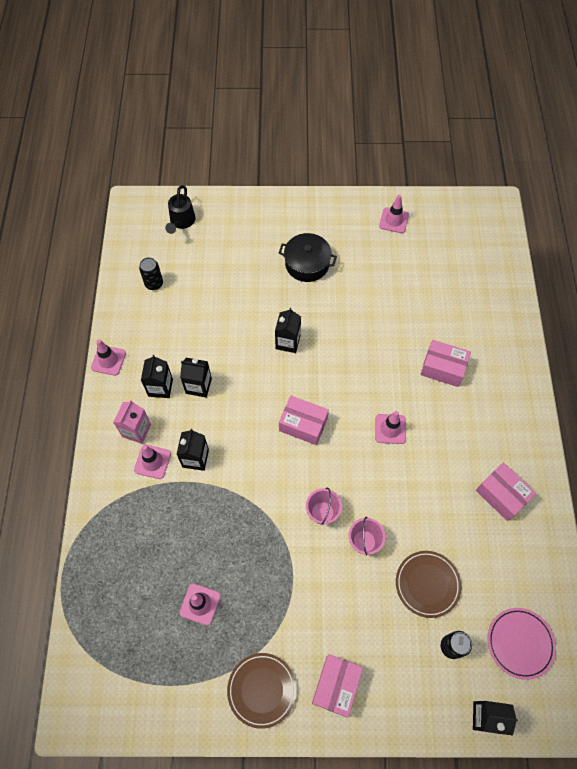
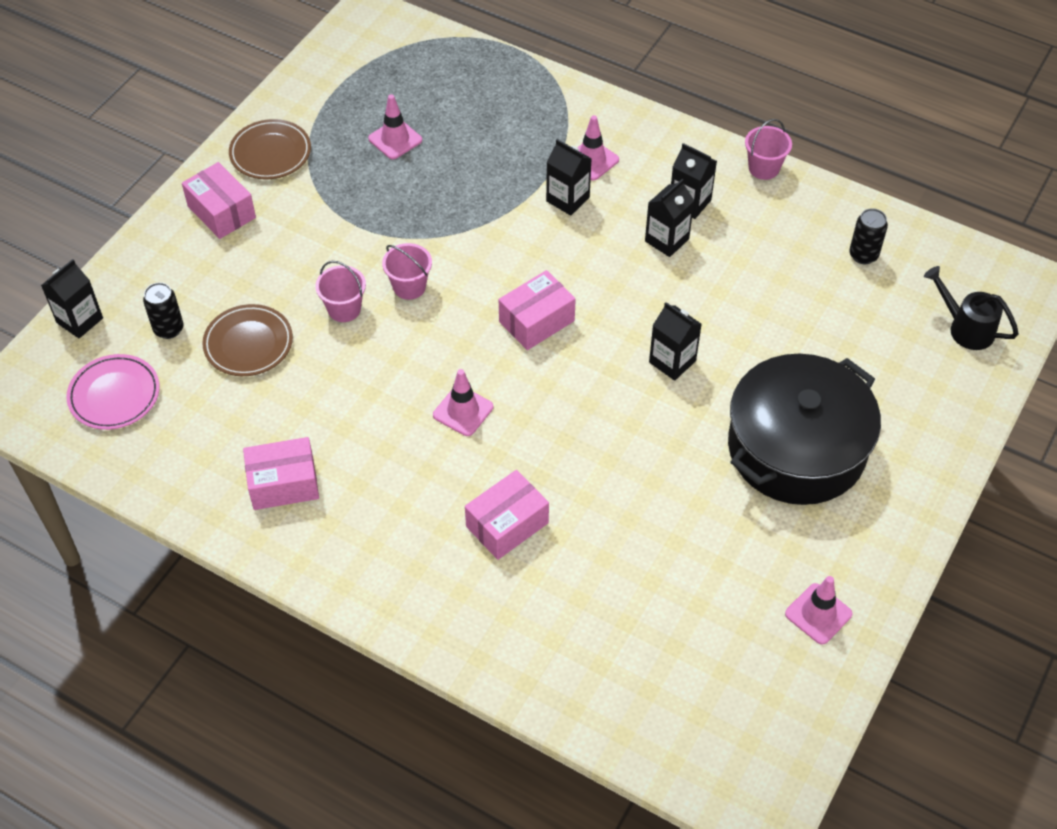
camera: 120 degrees right, 10 degrees down
(108, 360) = (764, 168): pink traffic cone -> pink bucket
(136, 430) = (644, 160): pink carton -> none
(307, 264) = (796, 448): black pot -> black pot, size x1.77

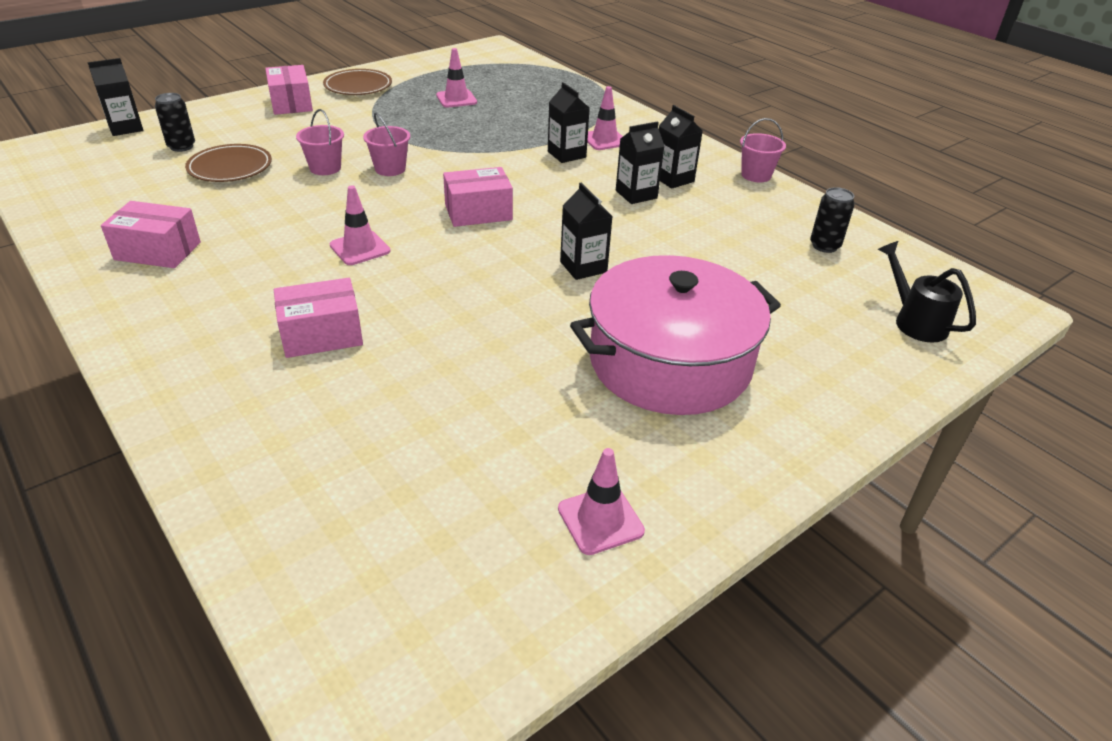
camera: 20 degrees right, 15 degrees down
(114, 395) = (97, 169): pink plate -> none
(796, 448) = (669, 362): black pot -> pink pot

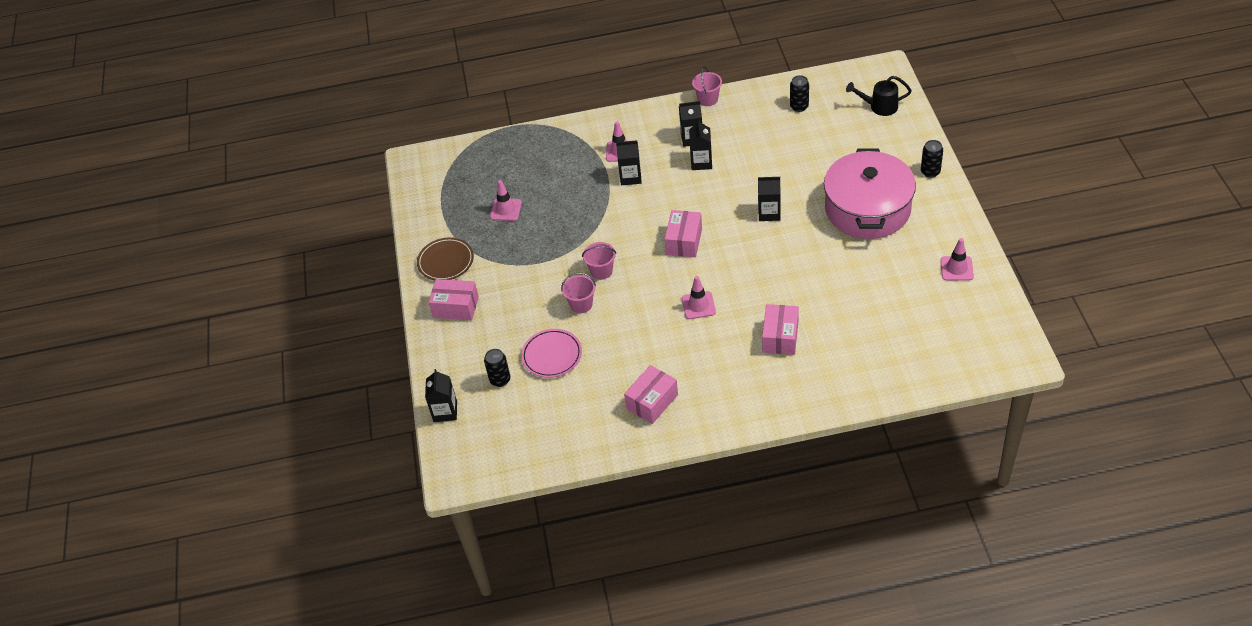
camera: 55 degrees left, 10 degrees up
(230, 168) = (552, 355): brown plate -> pink plate
(826, 418) = (930, 172): none -> black can

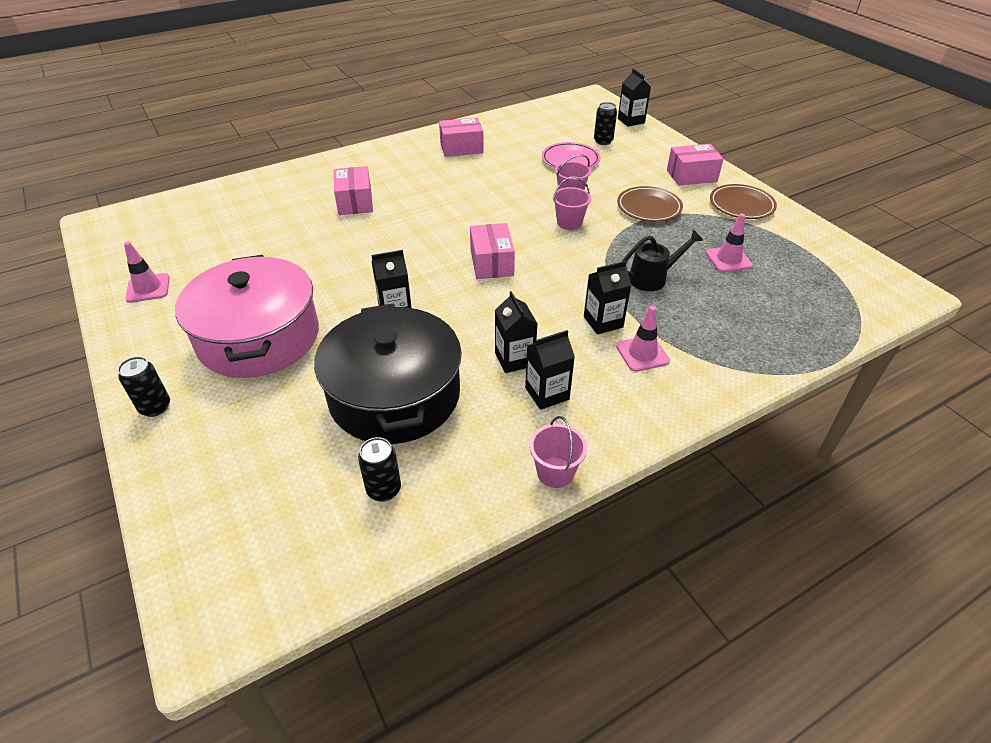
camera: 155 degrees right, 5 degrees down
(524, 275) = (649, 207): none -> brown plate
(652, 402) = (461, 148): pink box -> pink box turned 60 degrees clockwise
(698, 305) = (448, 212): pink traffic cone -> none
(782, 153) = (395, 395): none -> black pot
(879, 107) = (229, 520): black watering can -> black watering can (652, 278)

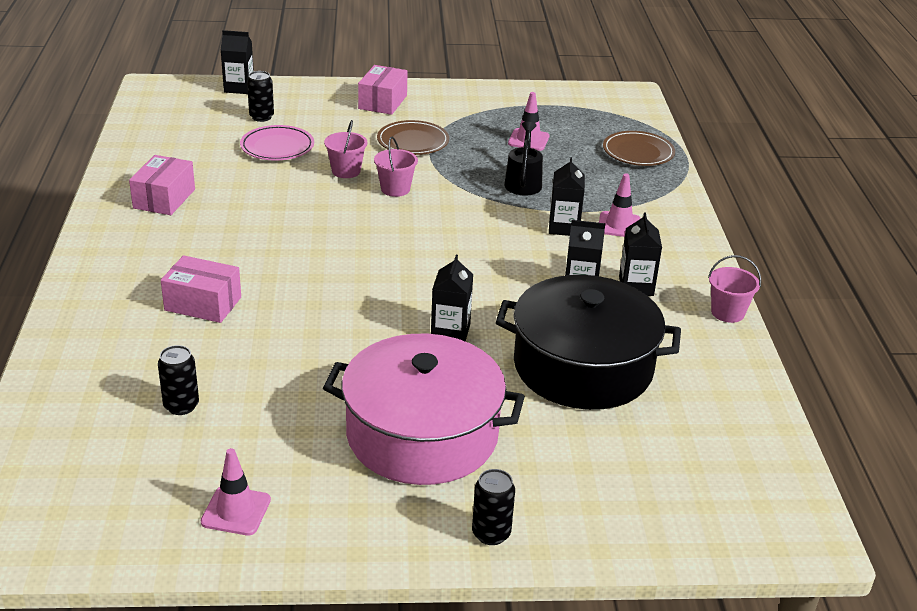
camera: 65 degrees left, 10 degrees down
(384, 490) = (700, 404): black can -> black can (181, 406)
(491, 263) = (422, 253): pink box -> none
(741, 205) = (456, 101): brown plate -> brown plate (638, 152)

